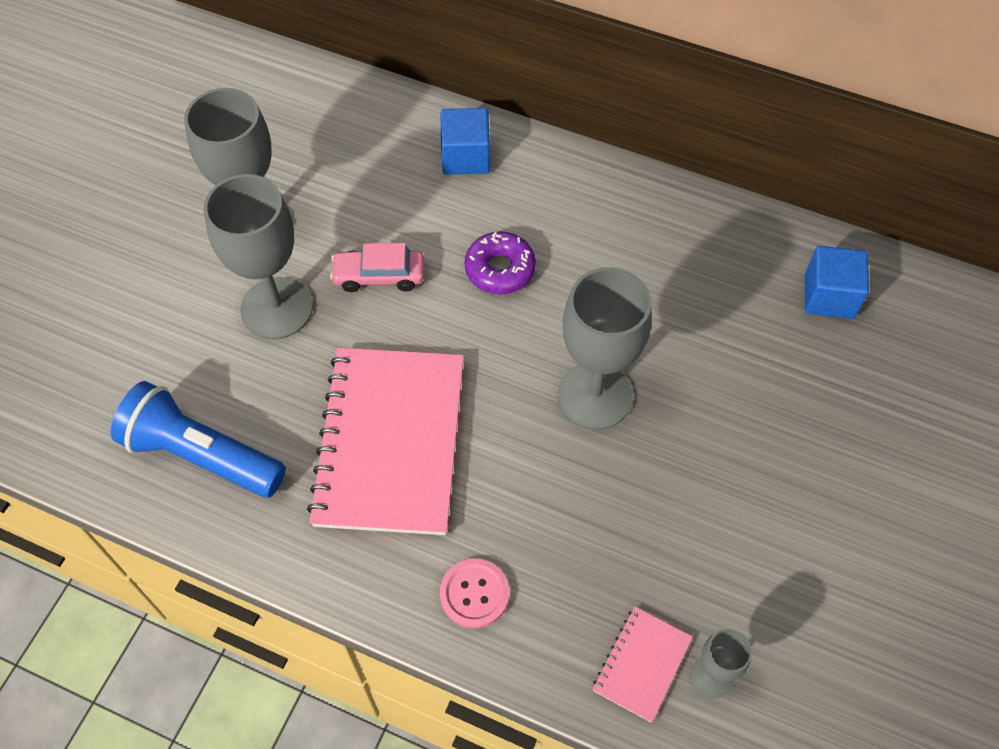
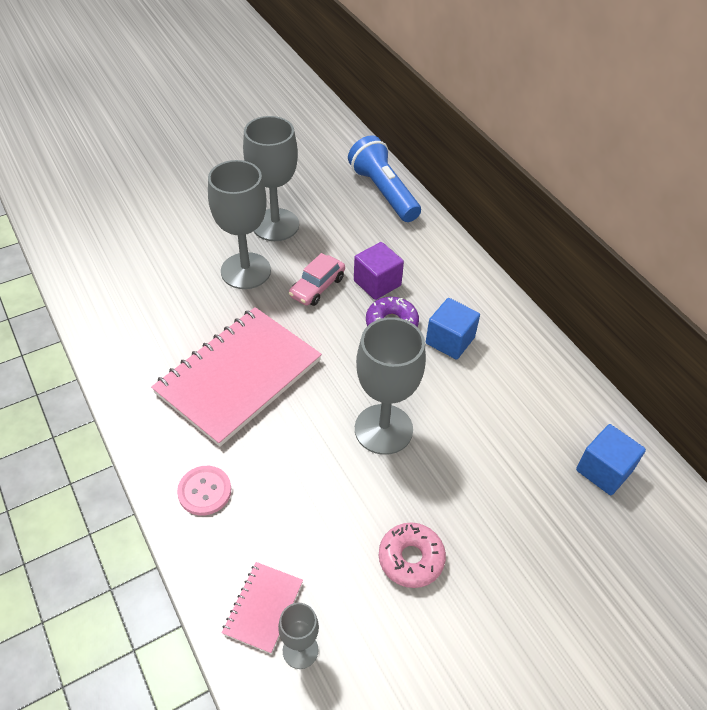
camera: 35 degrees right, 10 degrees down
(201, 454) = (136, 319): blue flashlight -> blue flashlight (383, 192)
(379, 276) = (317, 287): pink car -> pink car turned 90 degrees counterclockwise
(442, 229) = (377, 283): none -> purple cube
(466, 157) = (428, 253): blue cube -> blue cube (450, 340)
(642, 664) = (263, 608): pink notebook -> pink notebook turned 45 degrees counterclockwise
(733, 511) = (411, 559): none -> pink donut

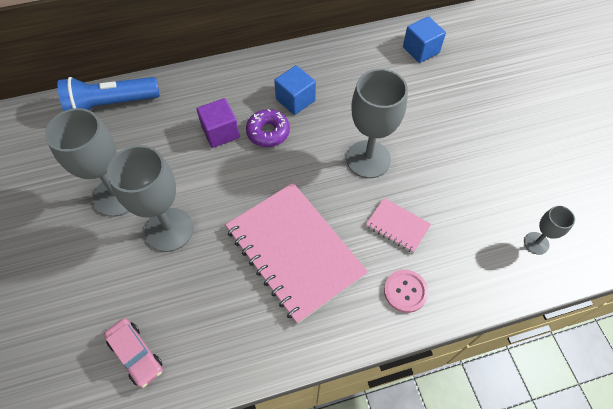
camera: 75 degrees left, 10 degrees up
(263, 608) = (505, 262): pink notebook -> pink notebook (397, 226)
(317, 287) = (210, 176): pink car -> pink car (136, 354)
(411, 559) = (474, 166): pink donut -> none

